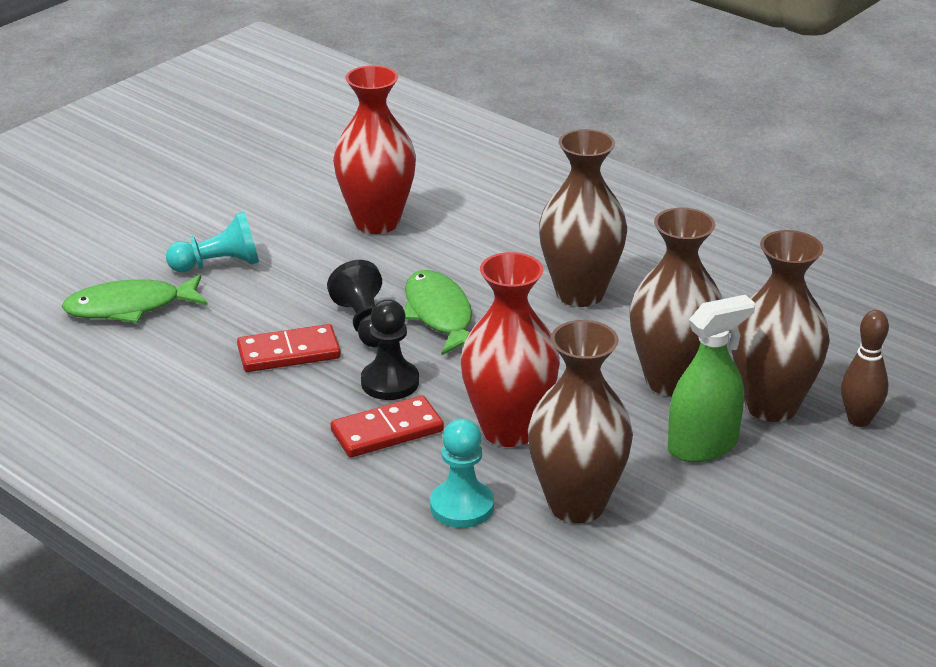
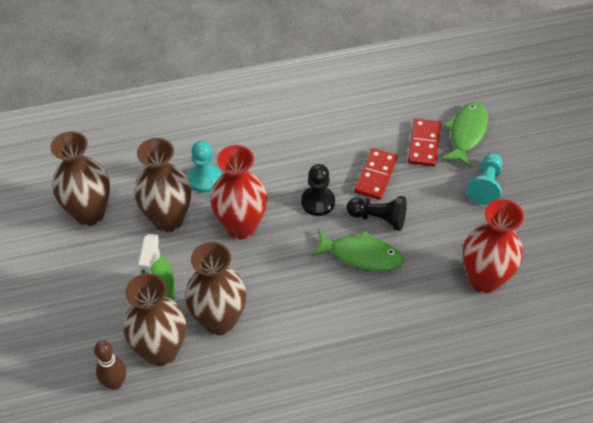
camera: 125 degrees right, 20 degrees up
(387, 431) = (280, 181): red domino -> red domino (424, 144)
(580, 293) = (331, 334): brown vase -> brown vase (89, 213)

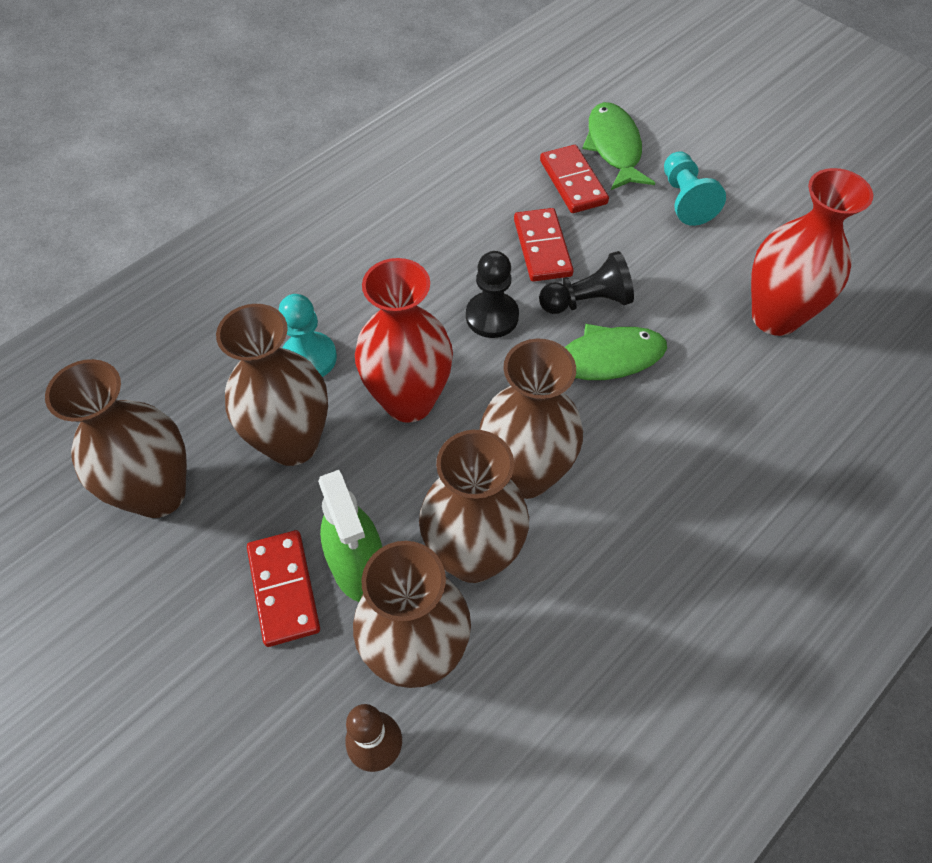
camera: 30 degrees left, 5 degrees up
(119, 289) = (283, 589): none -> red domino
(274, 294) = (525, 475): none -> brown vase

